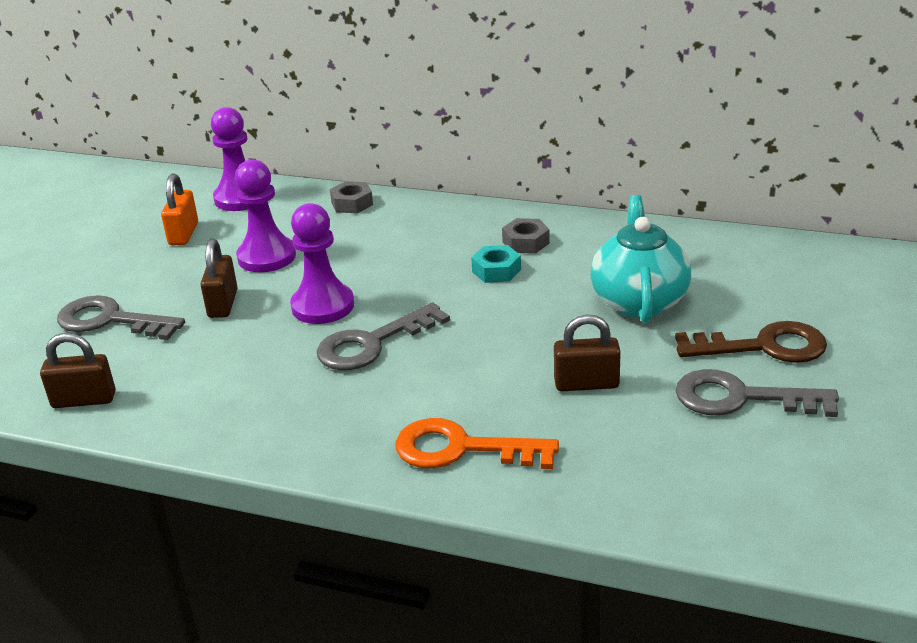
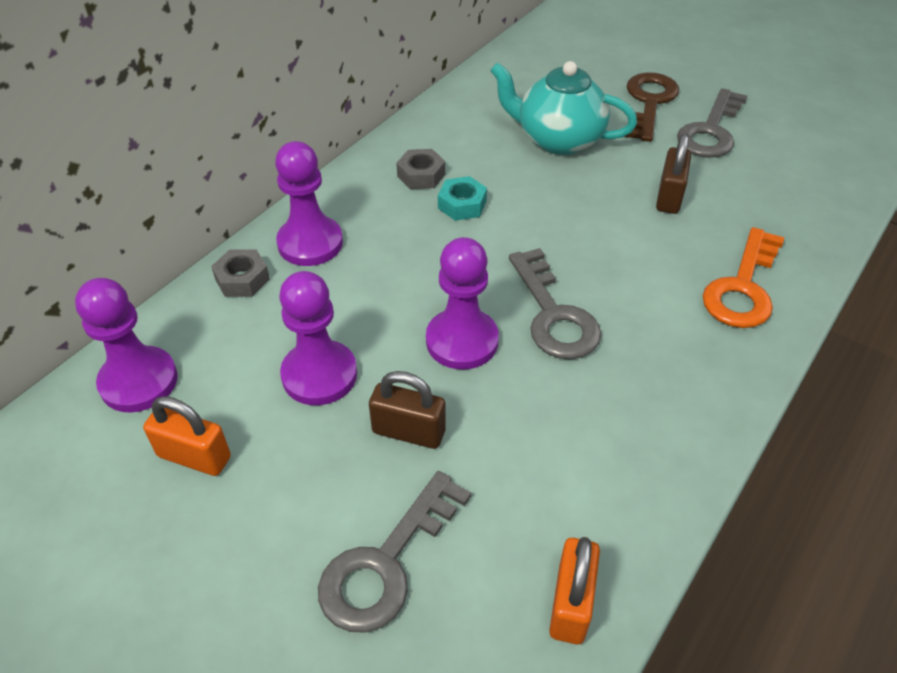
camera: 75 degrees left, 15 degrees up
(84, 400) = (571, 604): brown padlock -> orange padlock
(406, 217) = (310, 243): none -> purple pawn

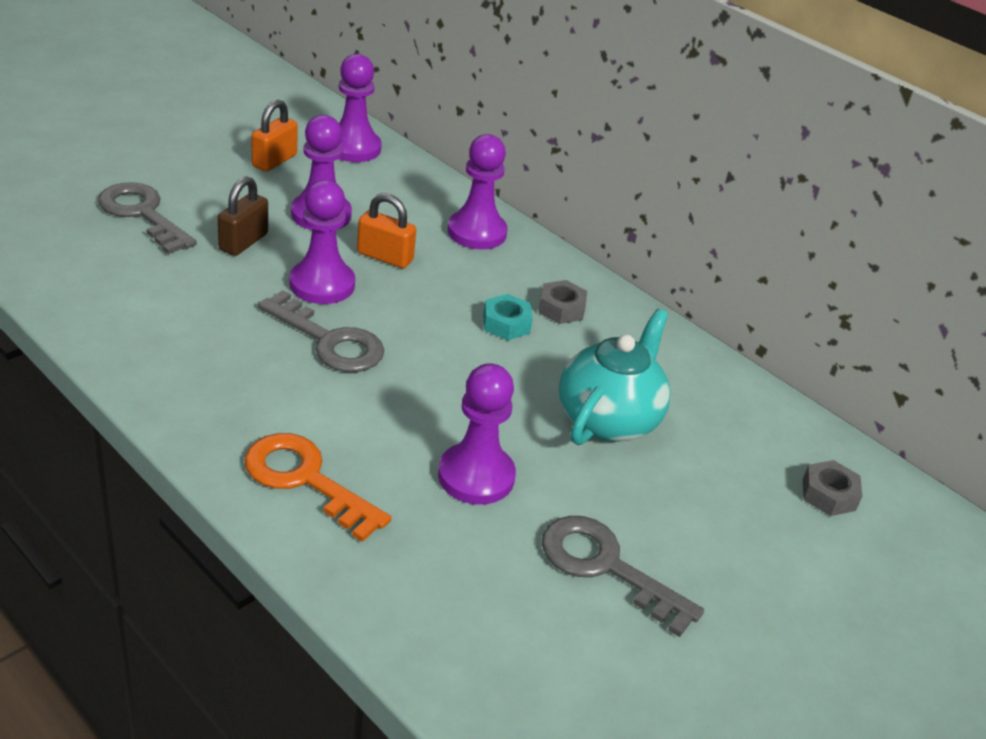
camera: 95 degrees right, 10 degrees down
(242, 279) = (443, 196): grey nut -> grey nut (829, 494)
(553, 314) = (329, 341): grey key -> grey key turned 135 degrees counterclockwise
(571, 604) = (56, 276): orange padlock -> orange padlock (385, 257)
(649, 103) = (682, 527): brown key -> none
(669, 197) = (476, 476): brown padlock -> purple pawn

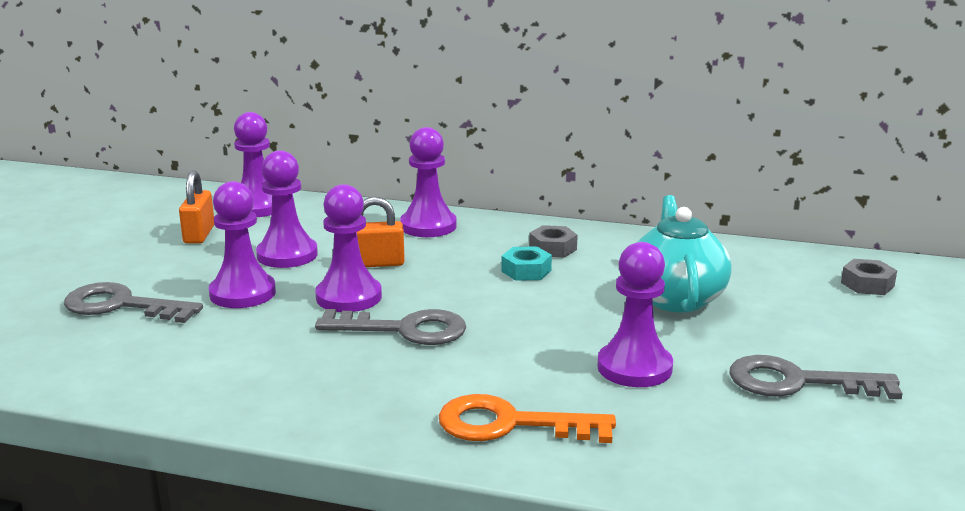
camera: 25 degrees left, 15 degrees down
(243, 242) = (242, 293): brown padlock -> purple pawn

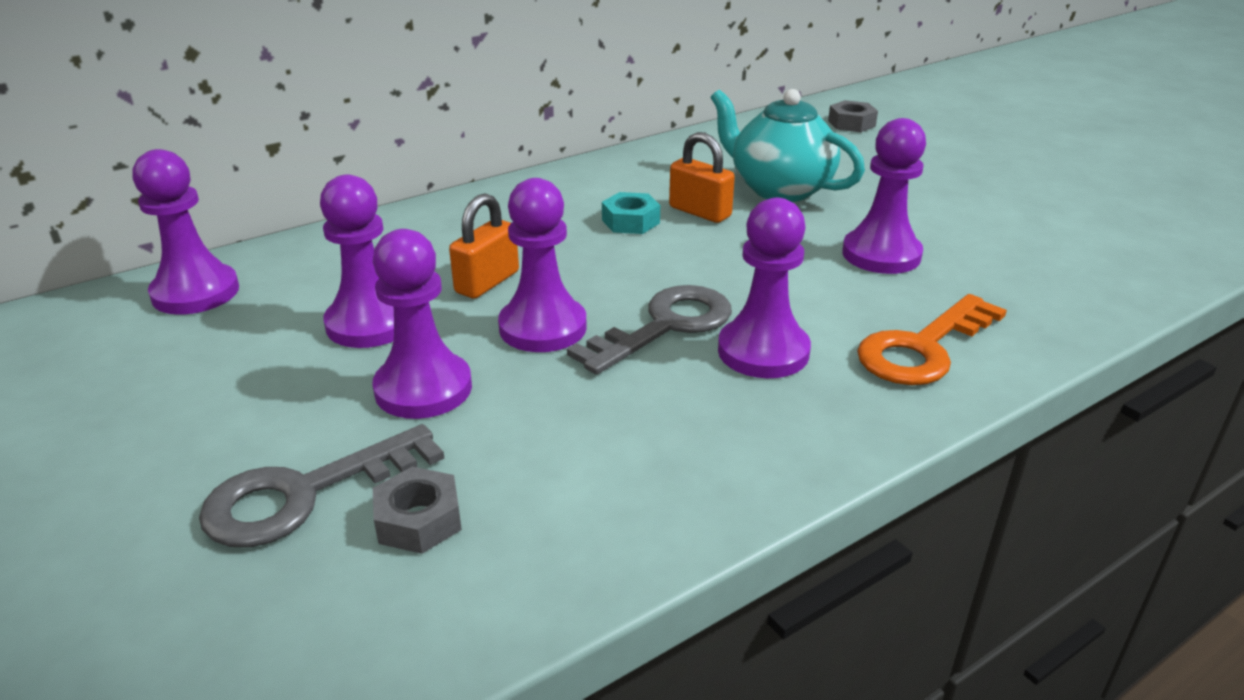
camera: 50 degrees left, 10 degrees up
(199, 234) = (194, 359): orange padlock -> orange padlock (700, 212)
(428, 226) = (447, 224): purple pawn -> purple pawn (763, 351)
(552, 248) = (604, 193): grey nut -> grey nut (418, 520)
(798, 382) = (974, 209): grey key -> none

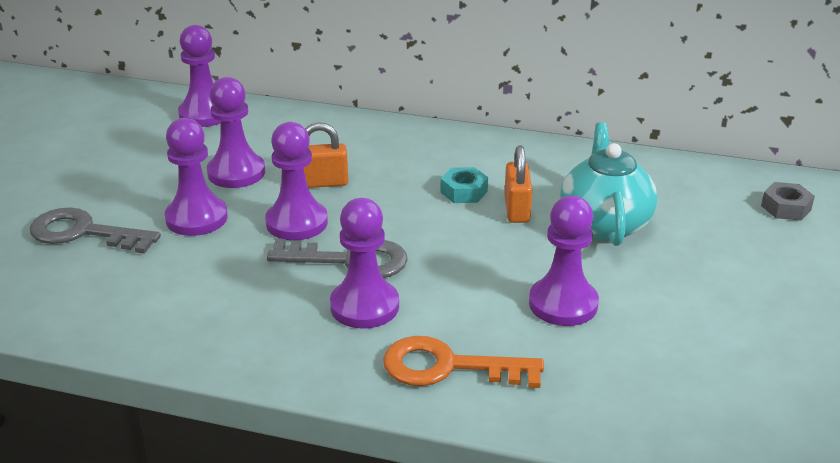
camera: 50 degrees right, 0 degrees up
(418, 520) = (94, 271): grey nut -> none

